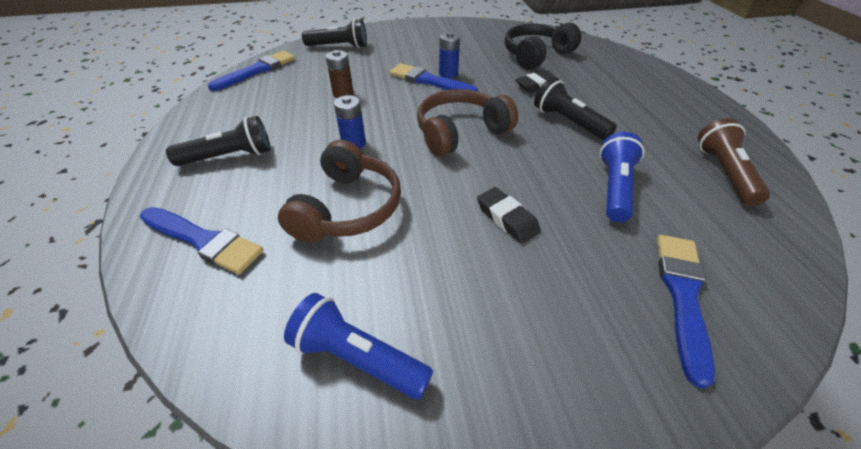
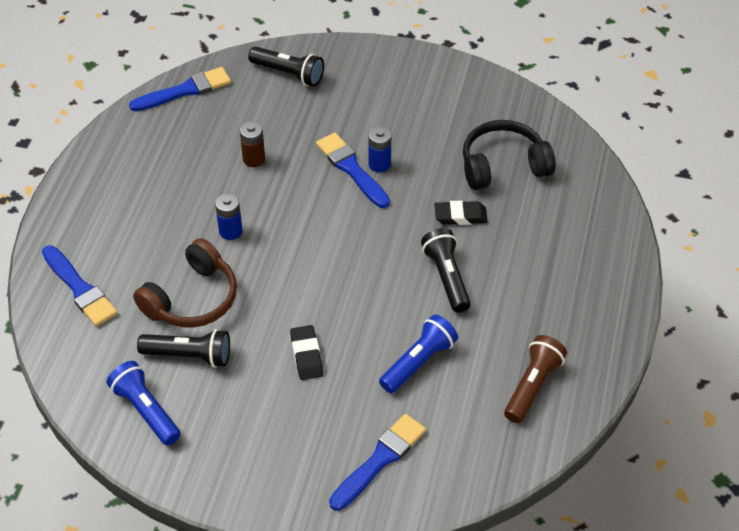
camera: 25 degrees right, 5 degrees up
(230, 156) = (122, 209): black flashlight -> black flashlight (189, 355)
(460, 132) = (333, 253): brown headphones -> none

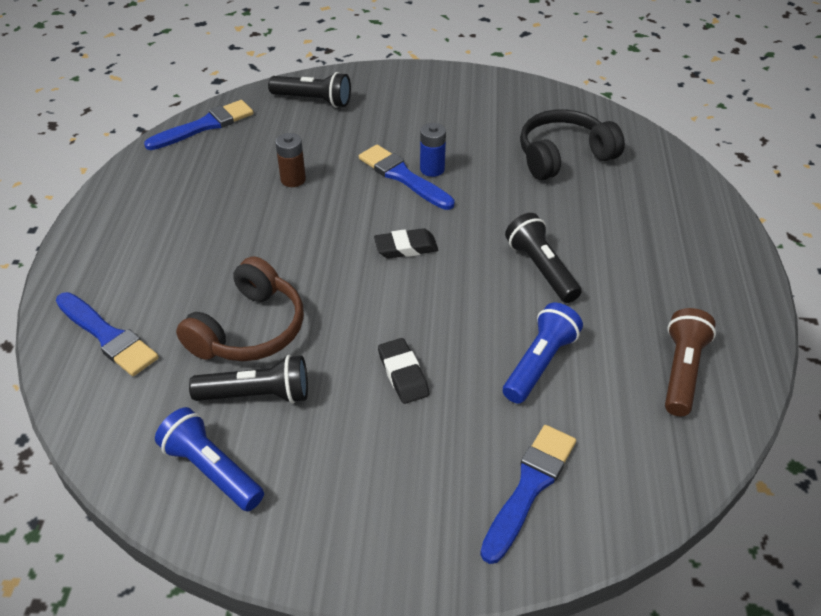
camera: 10 degrees left, 5 degrees down
(230, 231) = (281, 252): blue battery -> none
(460, 216) = (535, 207): black eraser -> black eraser (406, 247)

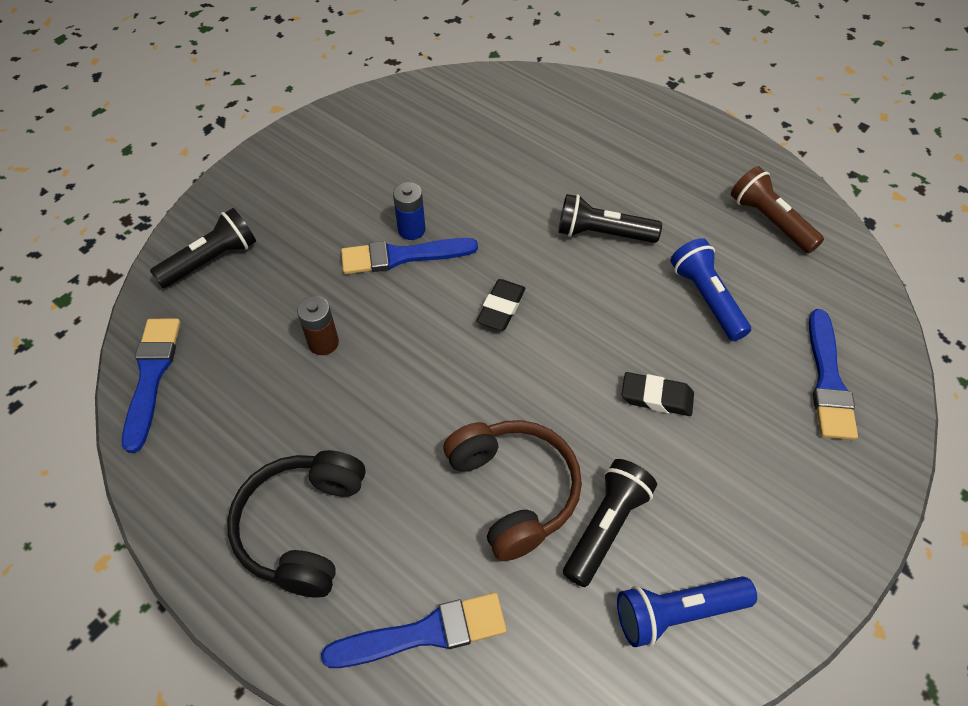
camera: 55 degrees left, 10 degrees up
(529, 487) = (828, 380): blue brush -> blue brush turned 150 degrees counterclockwise
(563, 156) = (478, 137): black headphones -> black headphones (303, 527)

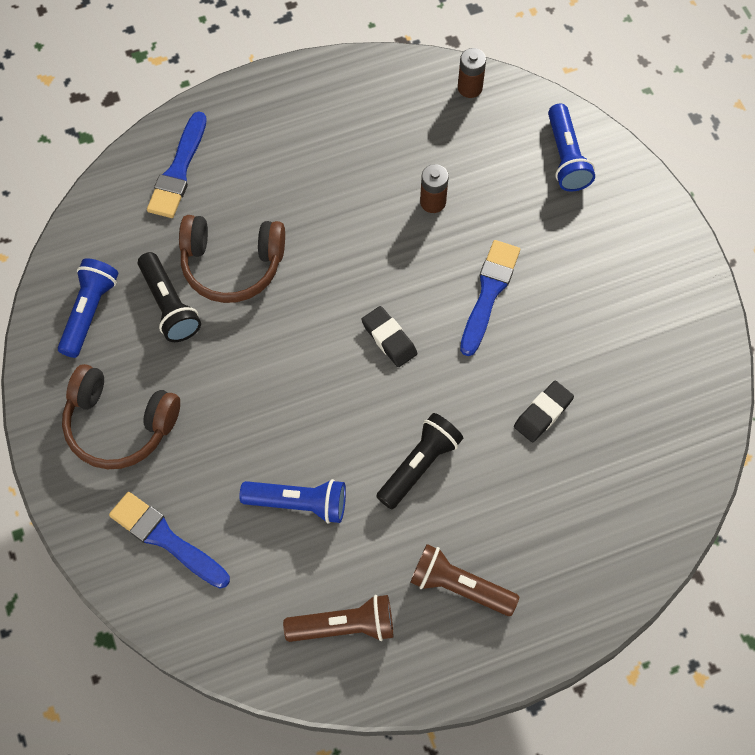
camera: 120 degrees right, 10 degrees up
(151, 376) = (470, 88): blue brush -> brown battery
(211, 260) = (566, 157): black flashlight -> blue flashlight
(303, 527) = (290, 135): black headphones -> none
(411, 230) = (515, 314): blue battery -> none
(656, 397) = (237, 401): black eraser -> black eraser (543, 413)
(676, 169) = (459, 587): none -> brown flashlight
(767, 491) = (119, 424): none -> brown headphones

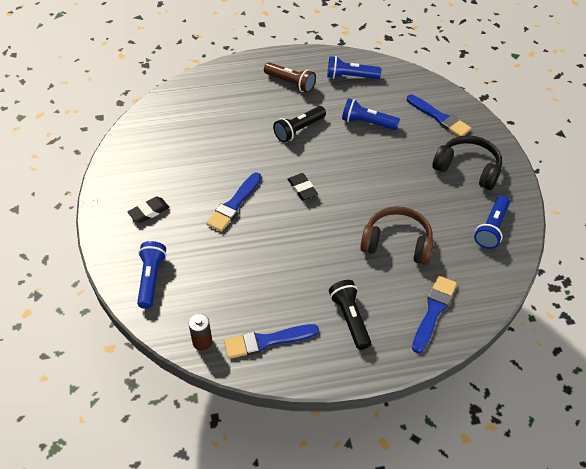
camera: 170 degrees left, 15 degrees down
(119, 424) = (468, 169): brown headphones -> black headphones
(169, 305) = (439, 225): black flashlight -> black flashlight (350, 318)
(344, 626) = (350, 77): brown flashlight -> blue flashlight
(390, 100) = (266, 341): none -> blue brush
(433, 202) = (254, 263): brown battery -> none
(543, 413) = (223, 143): black eraser -> black eraser (149, 212)

